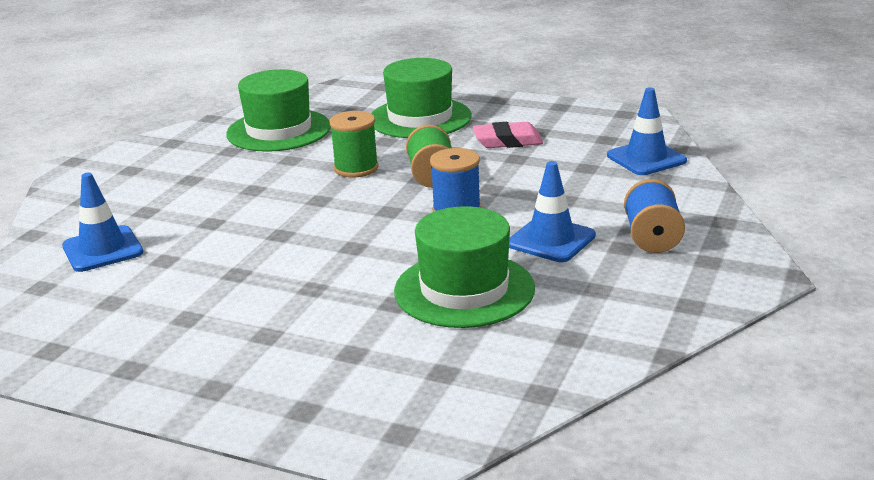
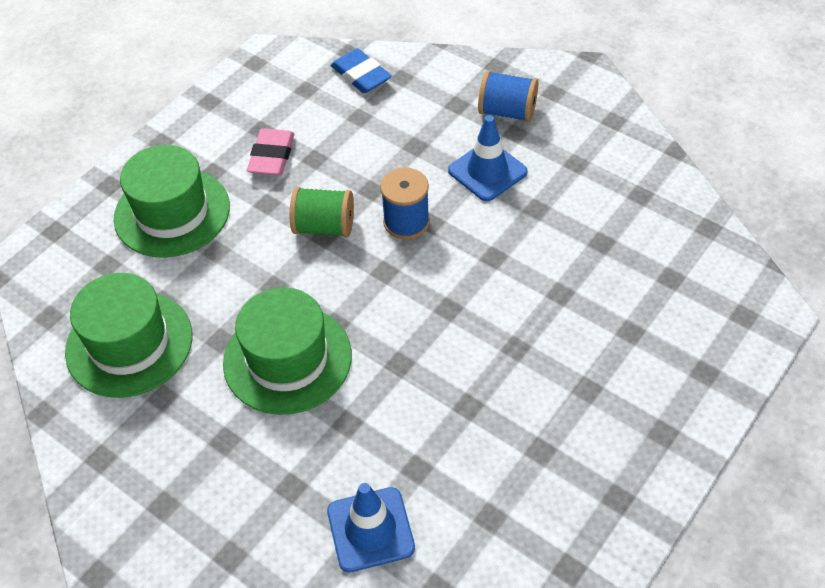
camera: 75 degrees left, 25 degrees up
(356, 168) = (274, 284): green spool -> none
(464, 290) = (552, 243): green hat -> green hat (287, 359)
(646, 158) = (361, 75): blue traffic cone -> blue eraser

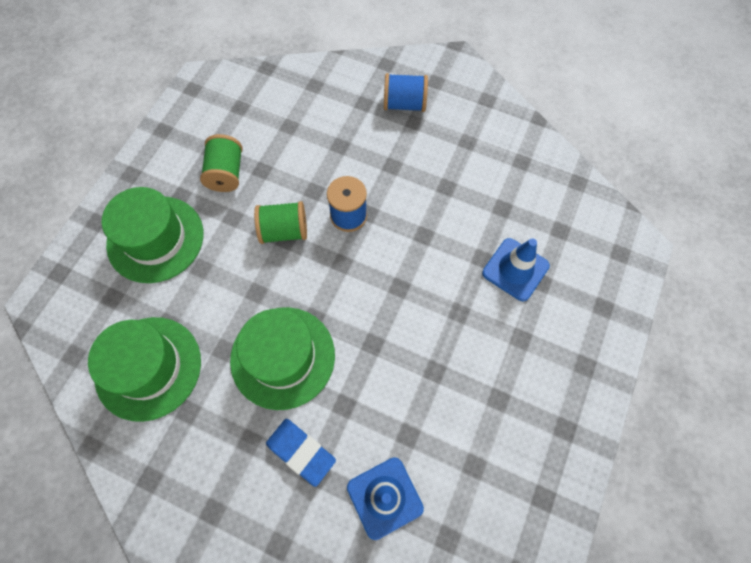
camera: 15 degrees left, 15 degrees up
(272, 156) = (226, 173): pink eraser -> green spool
(361, 75) = (281, 88): blue eraser -> blue eraser (301, 452)
(487, 171) = (401, 160): blue traffic cone -> blue traffic cone (515, 269)

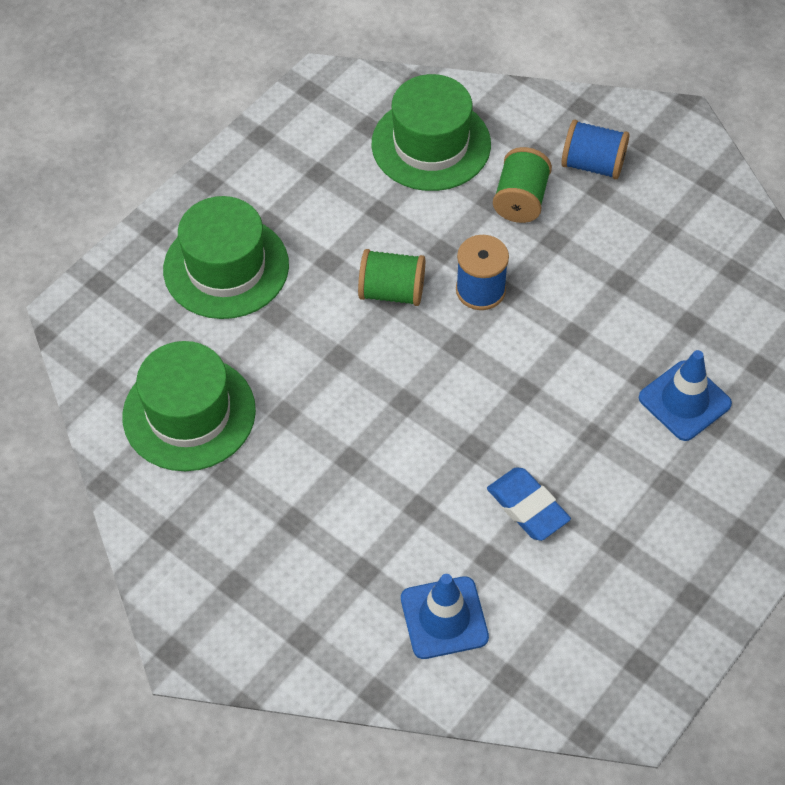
camera: 15 degrees right, 10 degrees down
(226, 173) = (332, 206): green spool -> green spool (520, 200)
(283, 357) = (356, 437): green hat -> green hat (431, 144)
(301, 452) = (354, 546): blue eraser -> blue eraser (527, 507)

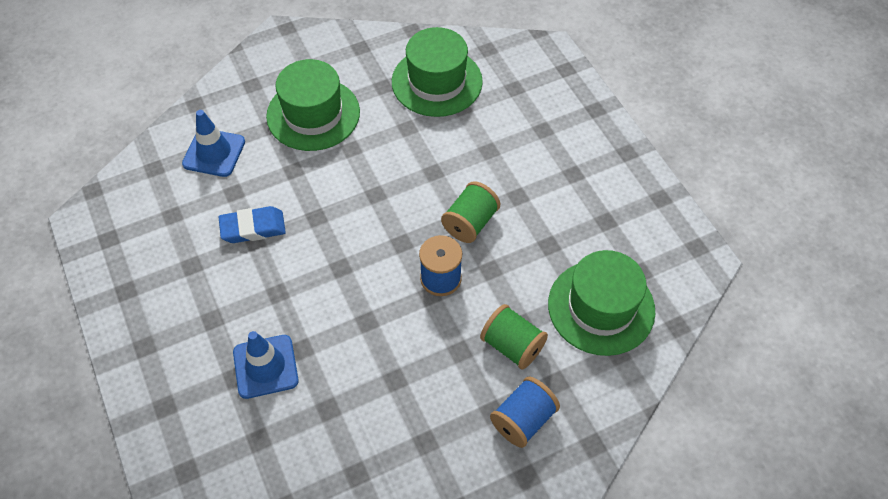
camera: 115 degrees right, 0 degrees up
(226, 267) = (543, 137): green hat -> green hat (313, 114)

